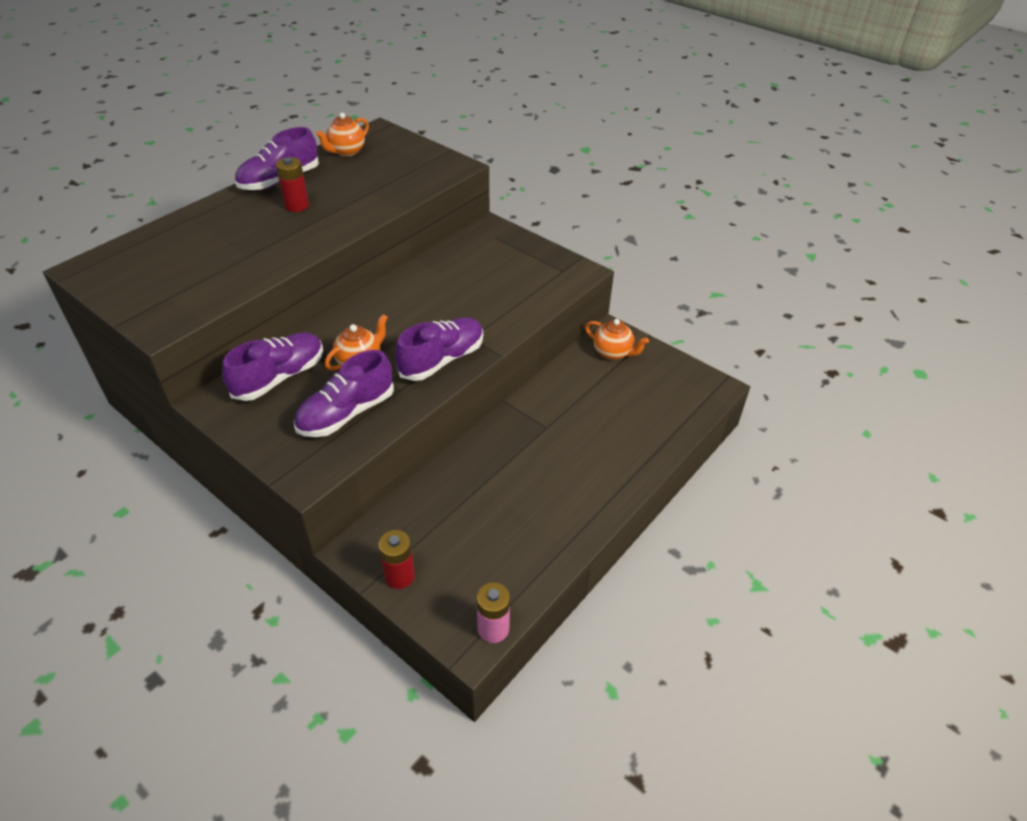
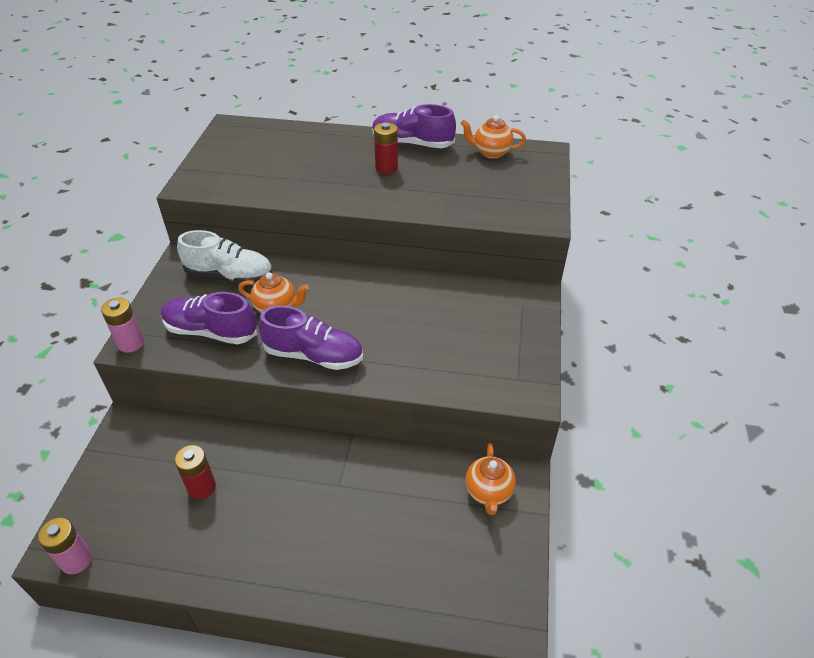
camera: 60 degrees right, 0 degrees up
(279, 377) = (229, 275): purple shoe -> white shoe
(304, 475) = (131, 343): none -> pink battery
(399, 576) = (110, 465): red battery -> red battery (202, 487)

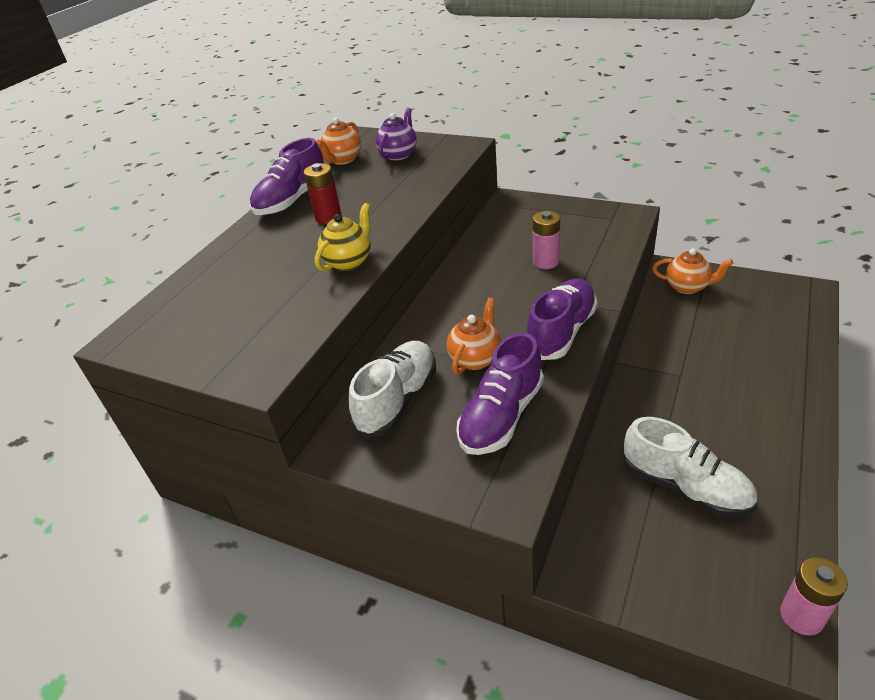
camera: 70 degrees left, 5 degrees down
(131, 343) = (504, 501): pink battery -> pink battery (546, 262)
(202, 487) = (685, 486): red battery -> white shoe
(321, 192) = (349, 261): none -> yellow teapot
(510, 181) = (398, 155): none -> purple teapot

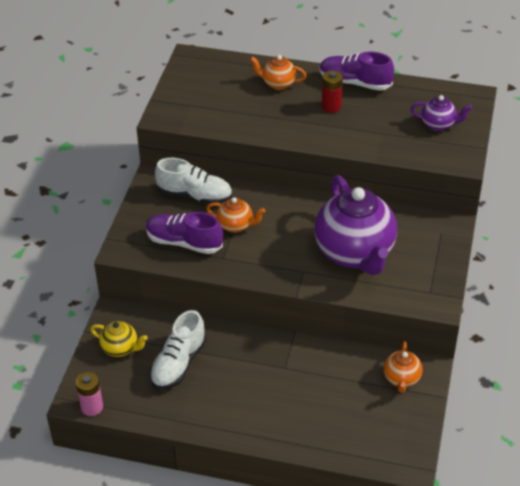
camera: 75 degrees right, 5 degrees up
(343, 160) = (424, 95): orange teapot -> orange teapot (278, 84)
(349, 261) = (275, 128): yellow teapot -> yellow teapot (120, 348)
(546, 262) = (355, 253): pink battery -> purple teapot
(561, 332) = (267, 266): purple shoe -> none

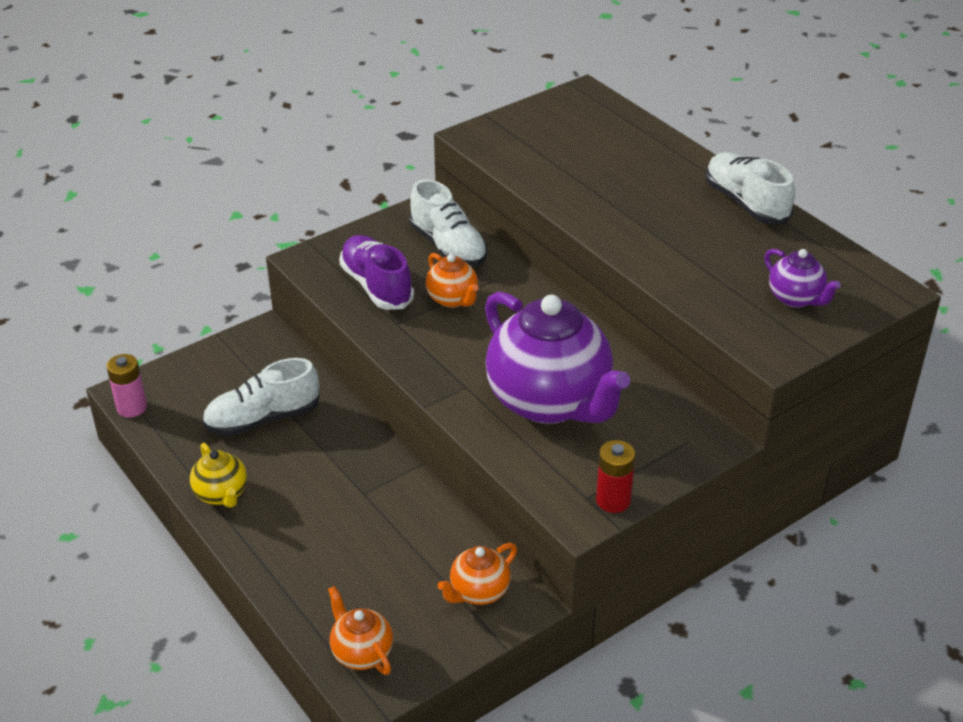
camera: 40 degrees right, 5 degrees down
(120, 348) = (227, 370): yellow teapot -> yellow teapot (221, 494)
(278, 84) = (648, 162): orange teapot -> orange teapot (361, 653)
(331, 106) = (681, 214): red battery -> red battery (613, 500)
(355, 83) = (746, 203): purple shoe -> white shoe
(355, 253) = (550, 402): purple teapot -> purple teapot turned 60 degrees counterclockwise

